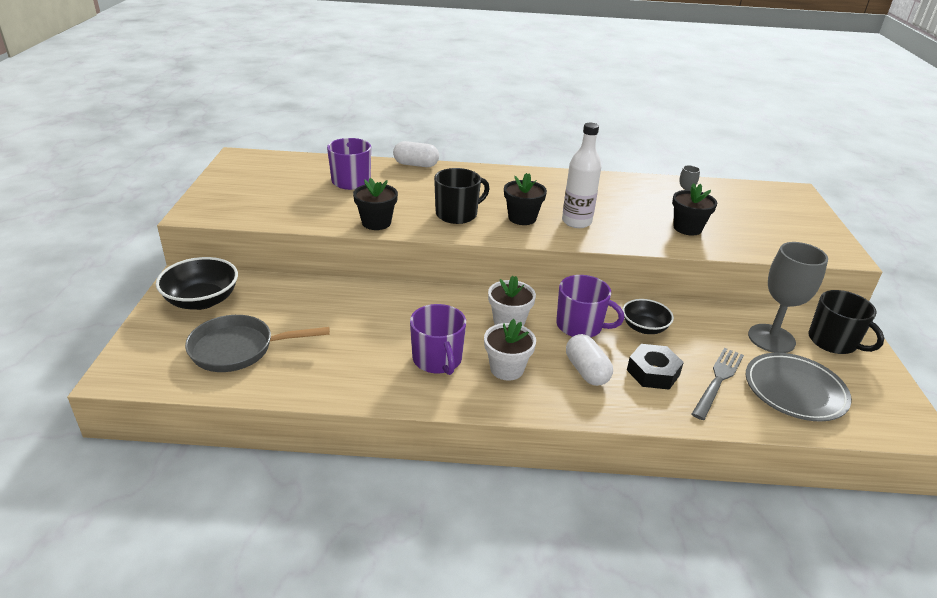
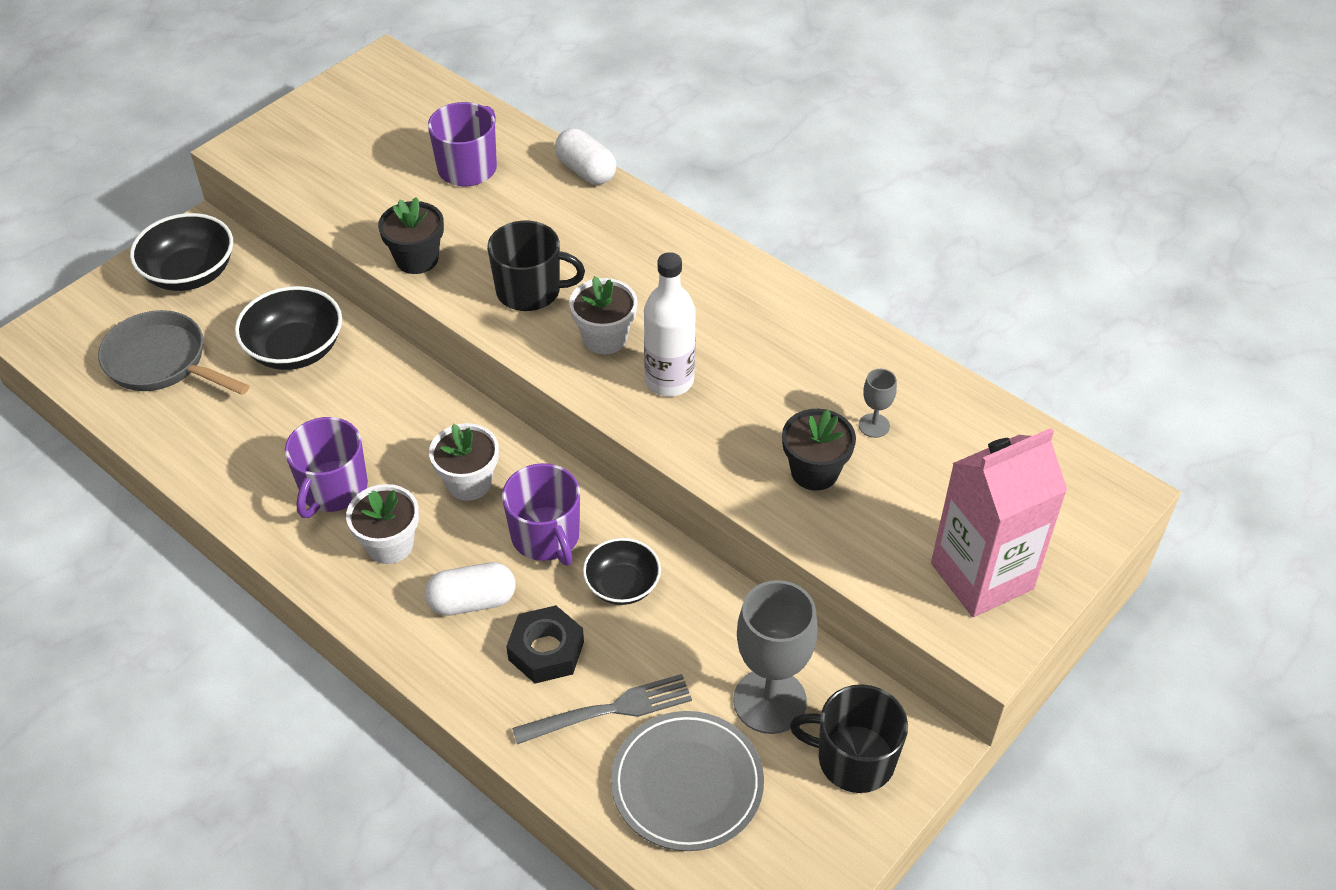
camera: 40 degrees right, 15 degrees up
(324, 308) = (295, 349): none -> black bowl
(522, 218) = (605, 338): black flower pot -> white flower pot
(586, 371) = (472, 601): white capsule -> white capsule turned 60 degrees clockwise
(802, 235) = (982, 576): none -> pink carton
(833, 341) = (853, 759): black mug -> black mug turned 105 degrees clockwise

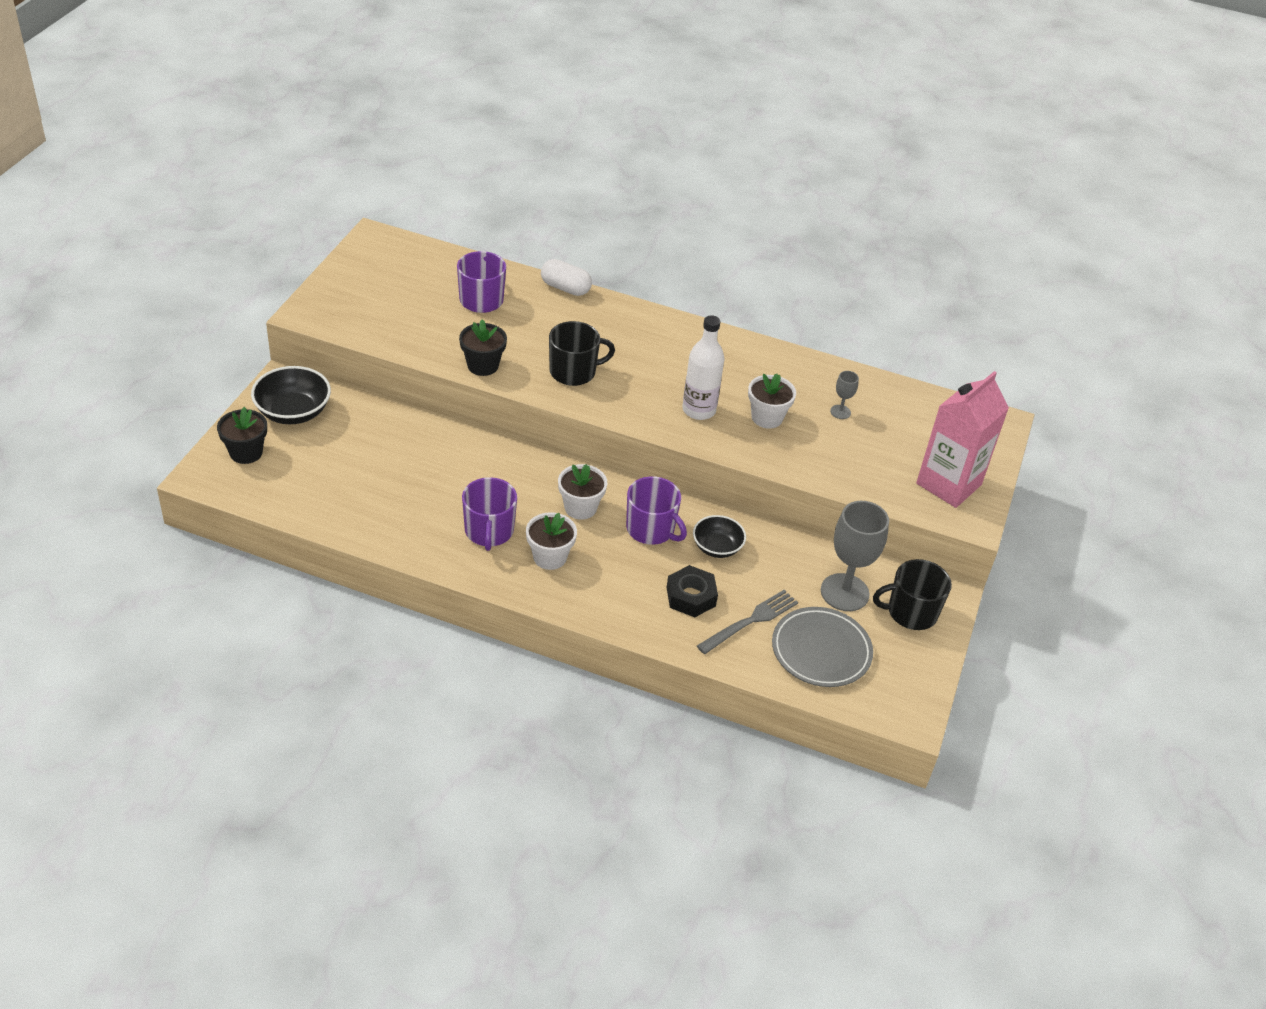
camera: 25 degrees left, 5 degrees down
(162, 362) = (311, 475): grey pan -> none
(295, 349) = (405, 448): black bowl -> none
(472, 601) = (625, 579): white capsule -> none
(605, 338) = (641, 392): white flower pot -> white flower pot (767, 417)
(814, 471) = (819, 446): black flower pot -> black flower pot (246, 452)

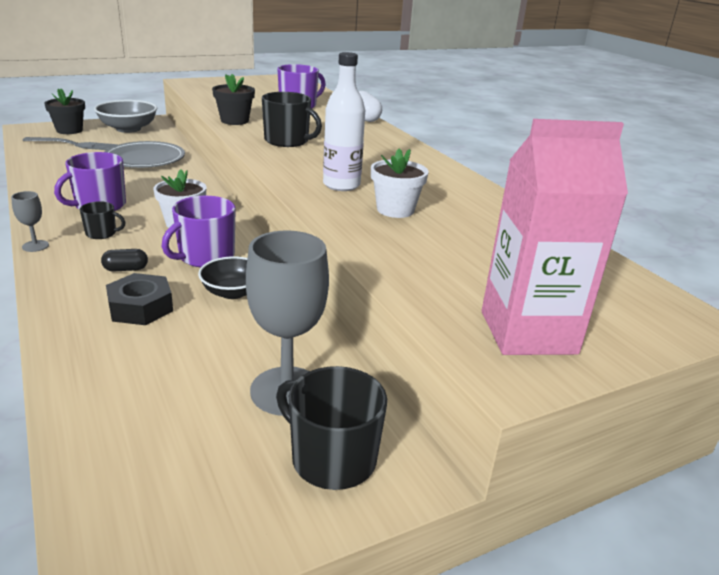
camera: 45 degrees right, 15 degrees down
(293, 412) = (128, 129): black bowl -> grey bowl
(550, 557) = (102, 233): white flower pot -> black mug
(627, 576) = (126, 269): none -> black capsule
(651, 529) = (205, 256): purple mug -> purple mug turned 45 degrees clockwise
(751, 620) = (151, 353): grey fork -> grey fork (75, 144)
(821, 650) = (161, 422): grey plate -> grey plate (145, 159)
(840, 412) = (481, 235): grey goblet -> grey goblet (35, 246)

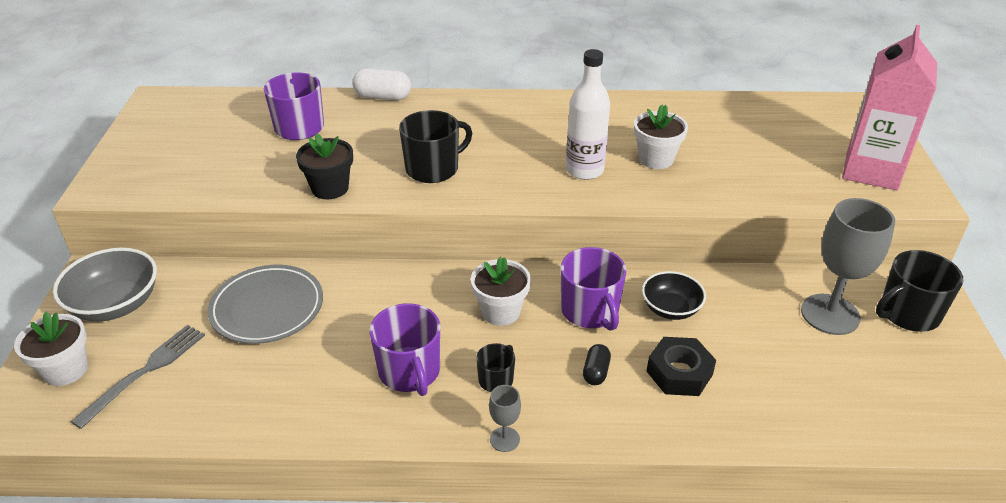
camera: 60 degrees left, 10 degrees up
(69, 130) = (66, 370): black flower pot -> white flower pot

